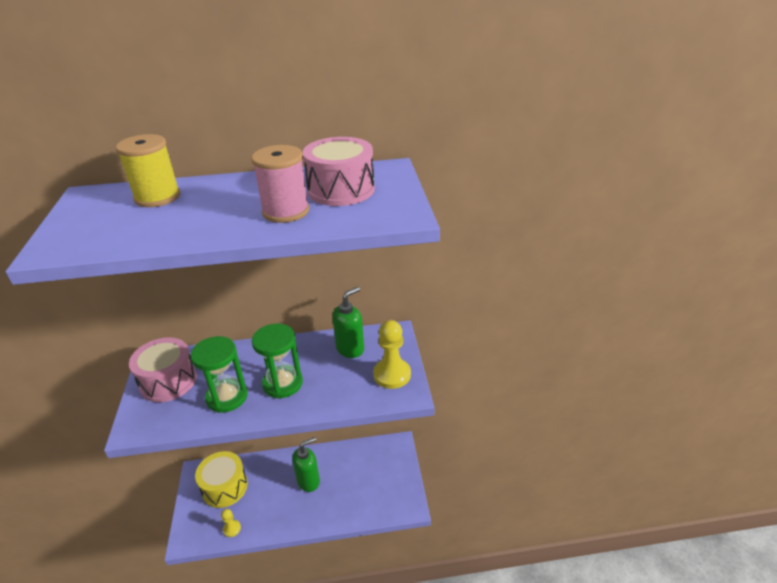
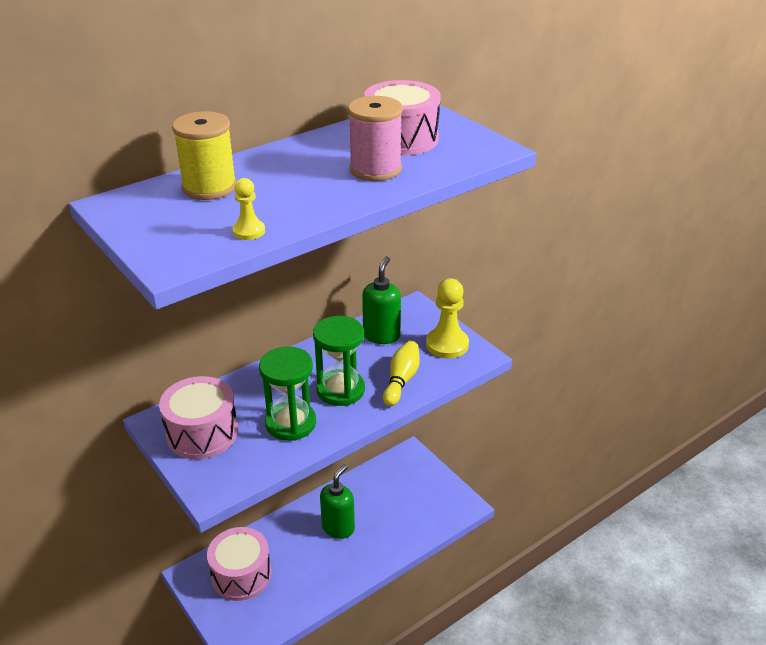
camera: 30 degrees left, 0 degrees up
(225, 487) = (241, 575): yellow drum -> pink drum
(232, 528) = (286, 610): yellow pawn -> yellow pawn (249, 231)
(331, 392) = (401, 380): none -> yellow bowling pin

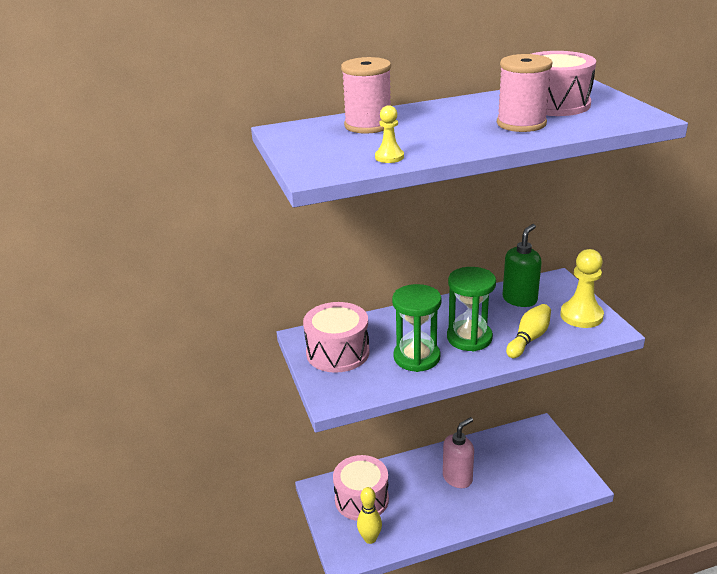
camera: 20 degrees right, 5 degrees down
(209, 187) = (368, 125): yellow spool -> pink spool
(261, 617) = (370, 538): none -> yellow bowling pin
(338, 527) = (457, 478): green soap dispenser -> pink soap dispenser

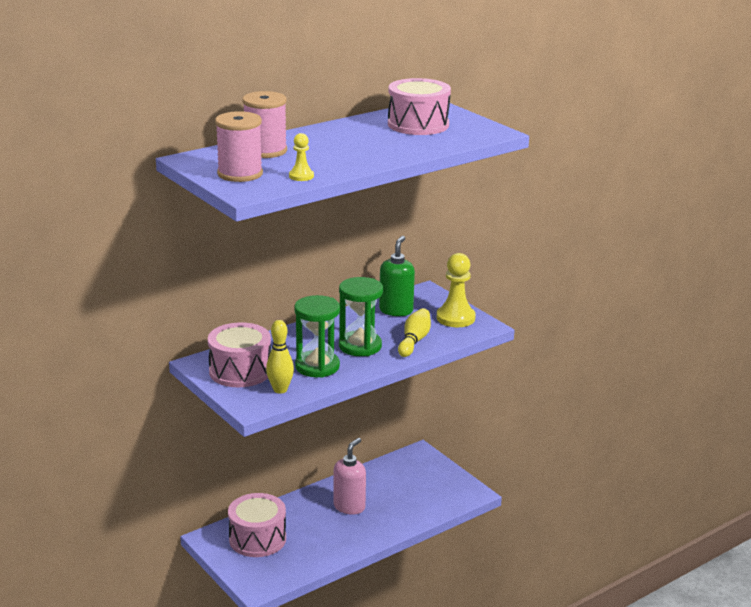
camera: 20 degrees left, 5 degrees down
(370, 538) = (278, 569): yellow bowling pin -> yellow bowling pin (280, 390)
(521, 124) = (397, 143): pink spool -> pink spool (240, 174)

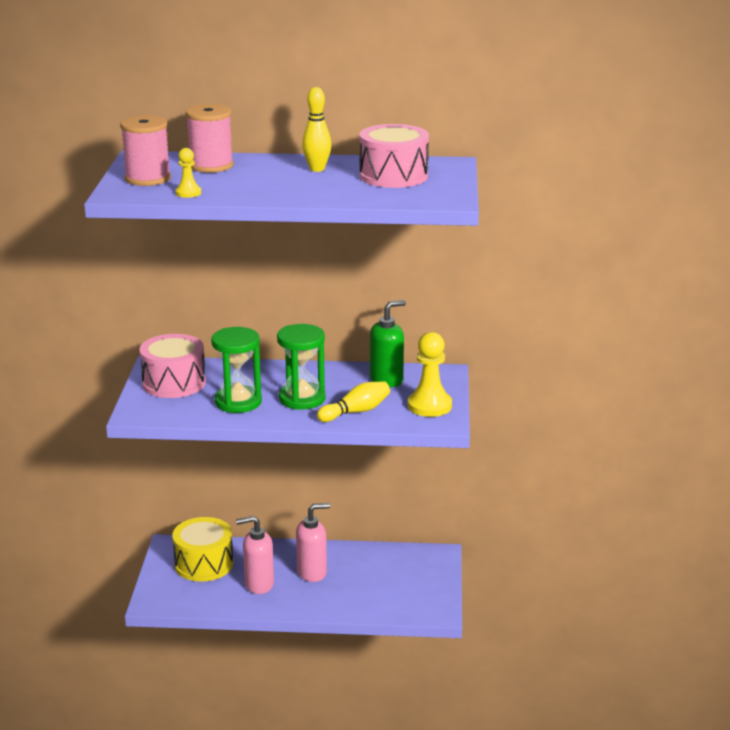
camera: 40 degrees right, 0 degrees up
(257, 539) = (204, 564): pink drum -> yellow drum
(280, 390) = (178, 409): yellow bowling pin -> yellow bowling pin (317, 169)
(322, 534) = (258, 584): none -> pink soap dispenser

